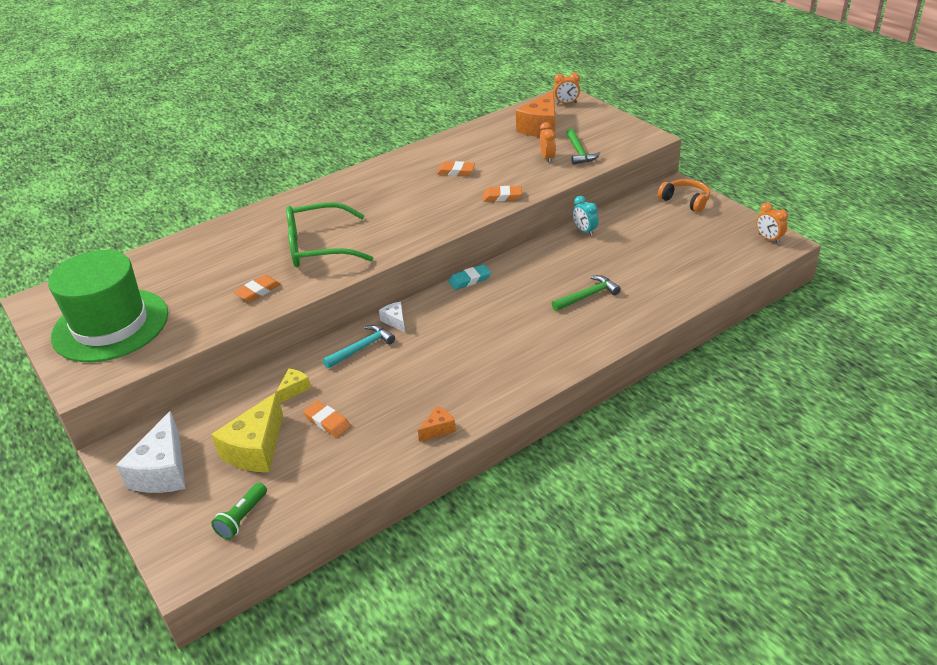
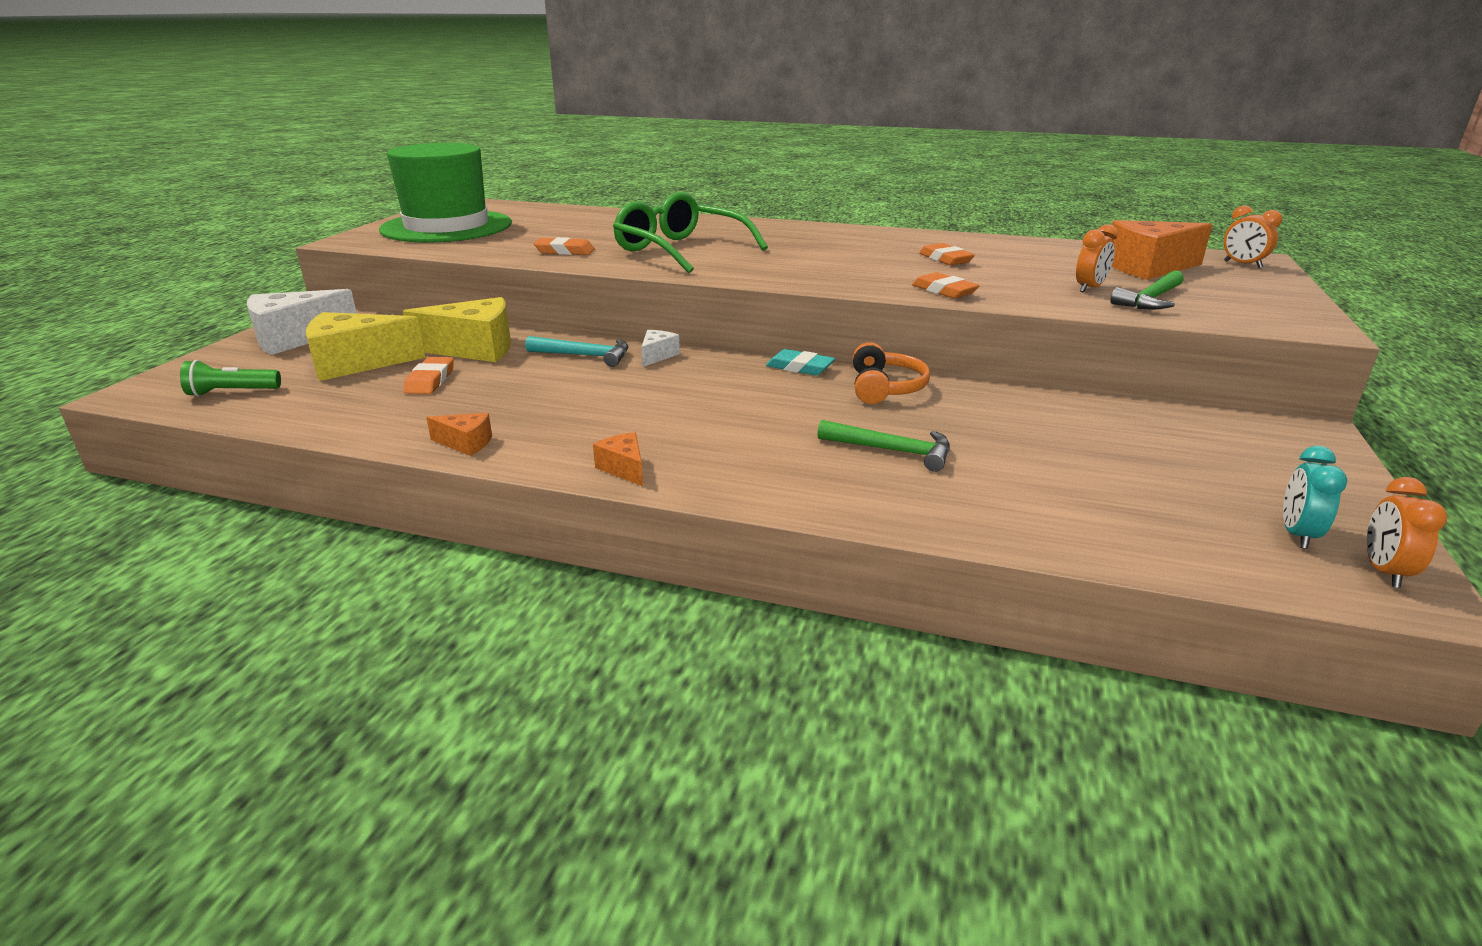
camera: 50 degrees right, 10 degrees down
(294, 389) = (475, 349): yellow cheese -> yellow cheese, size x2.05
(524, 383) = (624, 469): none -> orange cheese
(584, 231) = (1040, 400): turquoise clock -> turquoise clock (1297, 535)
(685, 201) = (1291, 450): orange headphones -> orange headphones (885, 388)

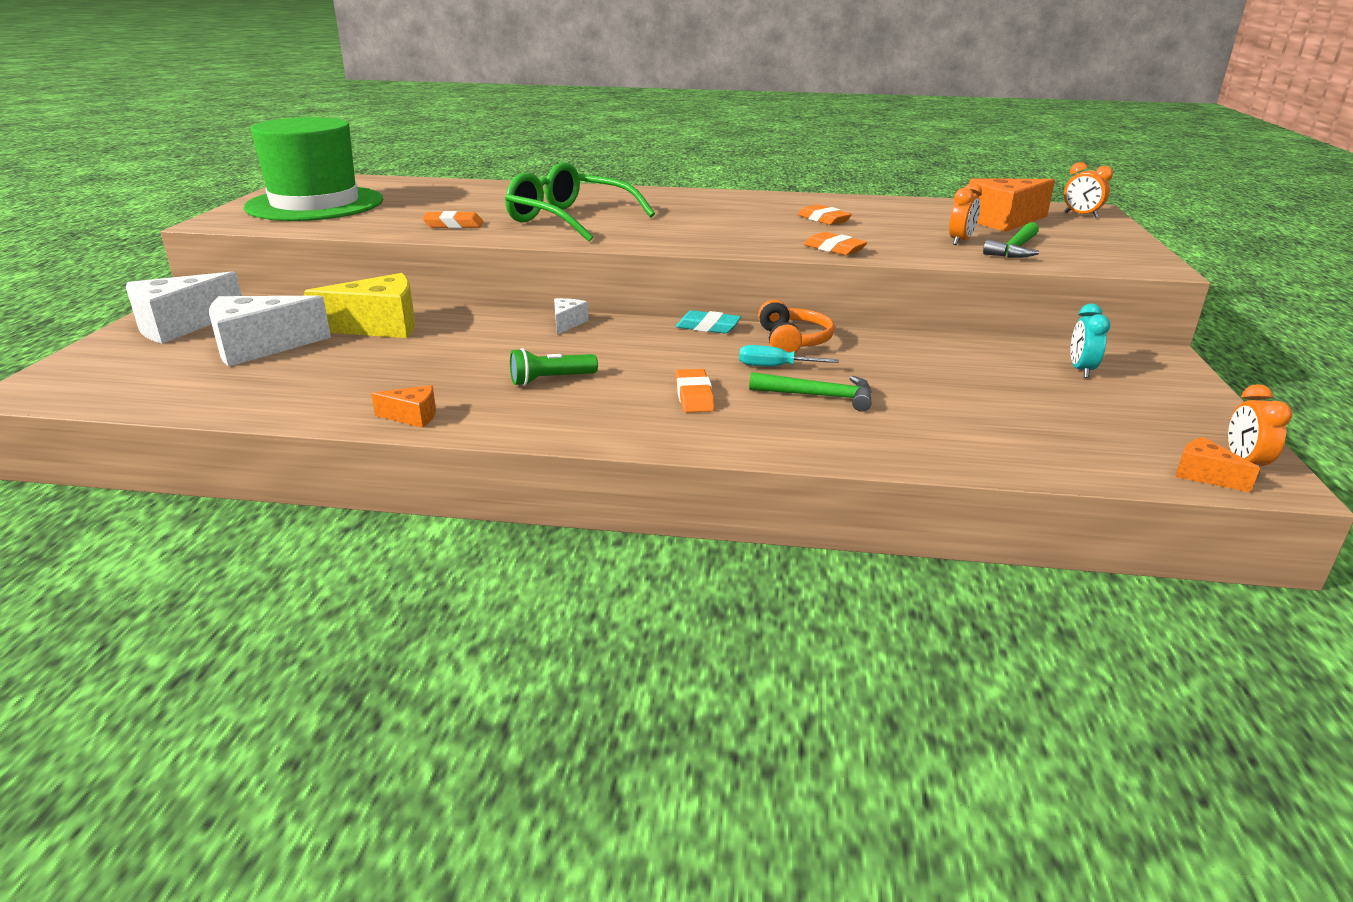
camera: 10 degrees left, 0 degrees up
(231, 392) = (137, 383): green flashlight -> green flashlight (550, 380)
(356, 363) = (260, 347): yellow cheese -> white cheese
(430, 380) = (347, 359): orange eraser -> orange eraser (694, 396)
(584, 356) = (495, 327): turquoise hammer -> none
(624, 469) = (579, 429): orange cheese -> orange cheese (1204, 475)
(855, 415) = (775, 367): none -> turquoise screwdriver
(1297, 535) = (1171, 441): turquoise clock -> turquoise clock (1081, 370)

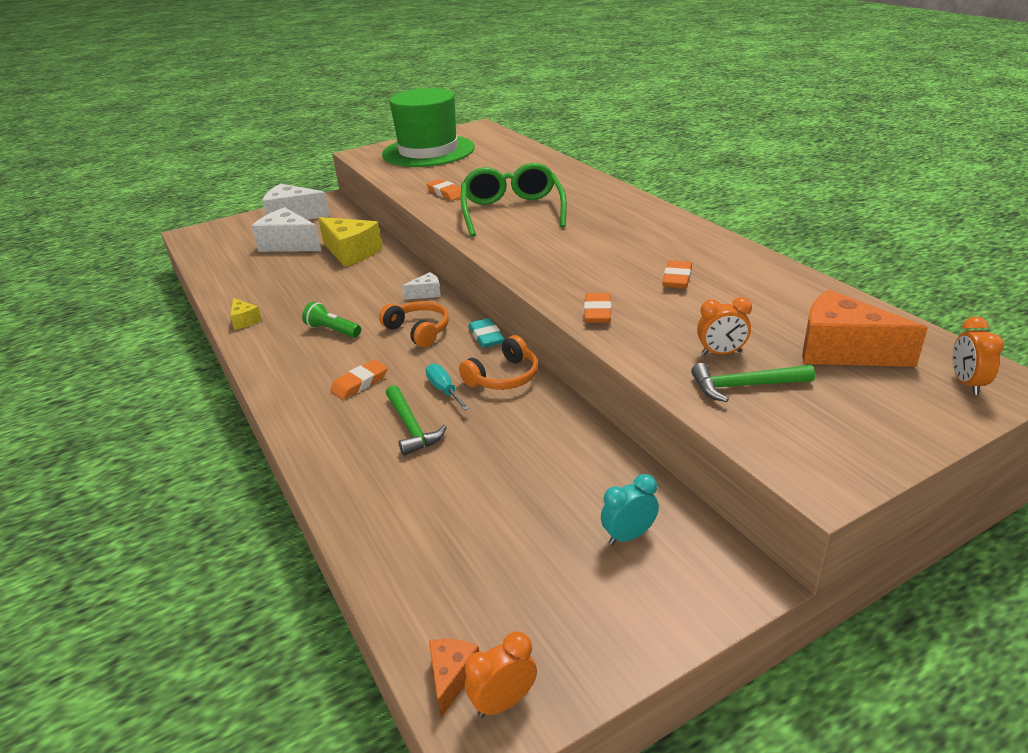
camera: 55 degrees right, 5 degrees up
(412, 416) = (244, 320): orange cheese -> yellow cheese
(639, 346) = (418, 331): none -> orange headphones

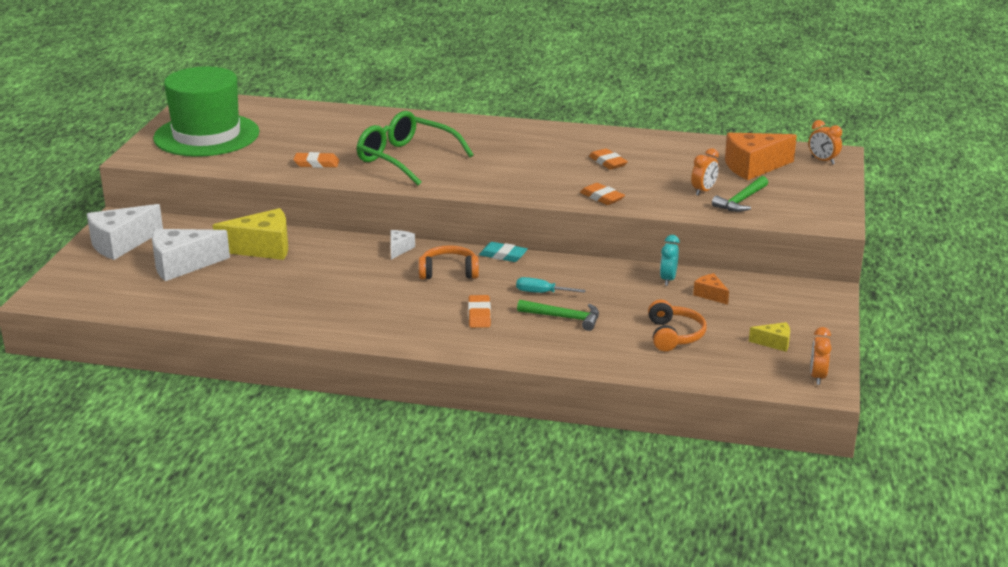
camera: 50 degrees left, 5 degrees down
(244, 320) = (293, 325): yellow cheese -> yellow cheese (774, 343)
(332, 330) = (384, 299): green flashlight -> none
(452, 677) = (786, 383): orange cheese -> orange cheese (710, 295)
(503, 377) = (562, 270): orange headphones -> orange headphones (674, 335)
(628, 536) = (760, 302): turquoise clock -> turquoise clock (668, 279)

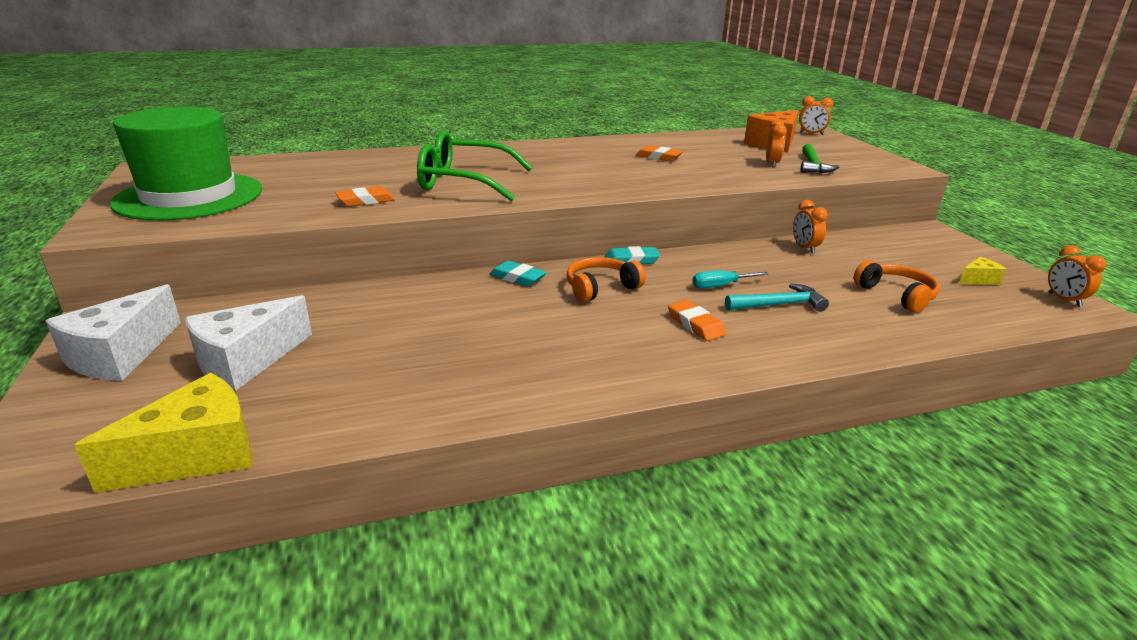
camera: 30 degrees left, 0 degrees up
(262, 248) = (348, 313): yellow cheese -> yellow cheese (197, 455)
(399, 249) = (517, 277): white cheese -> turquoise eraser
(564, 317) = (779, 305): green hammer -> turquoise hammer
(602, 197) = (701, 181): orange eraser -> none
(668, 279) = (804, 248): turquoise clock -> orange clock
(710, 295) = (858, 252): orange cheese -> none

